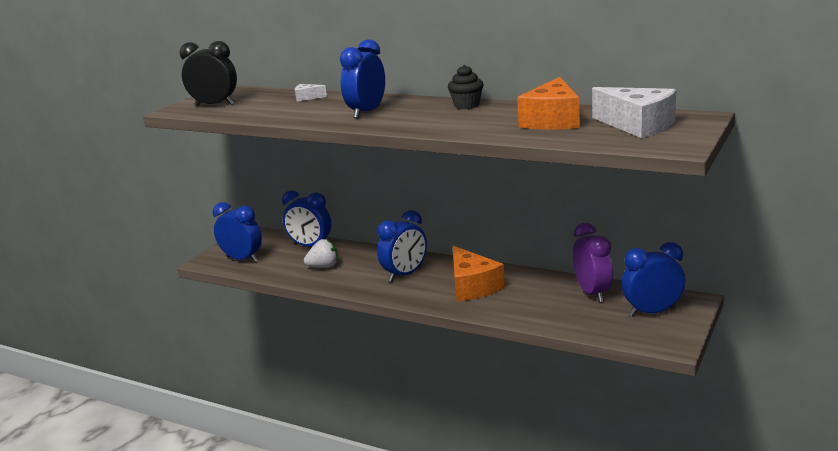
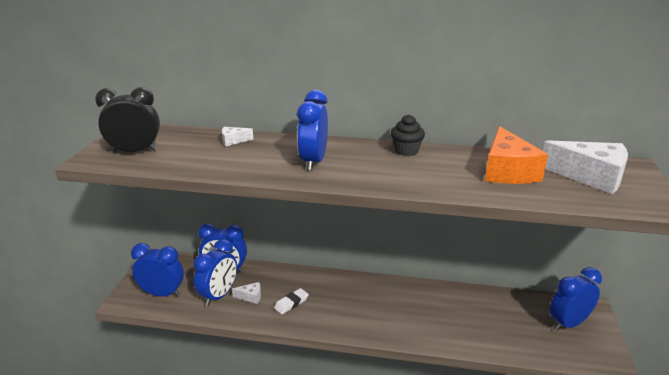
camera: 20 degrees left, 5 degrees up
(324, 267) = (250, 297): white strawberry -> white cheese
(360, 274) = (291, 303): none -> white eraser
(405, 274) = (333, 300): blue clock -> blue clock (219, 296)
(472, 286) = (402, 308): orange cheese -> none
(592, 293) = (507, 306): purple clock -> none

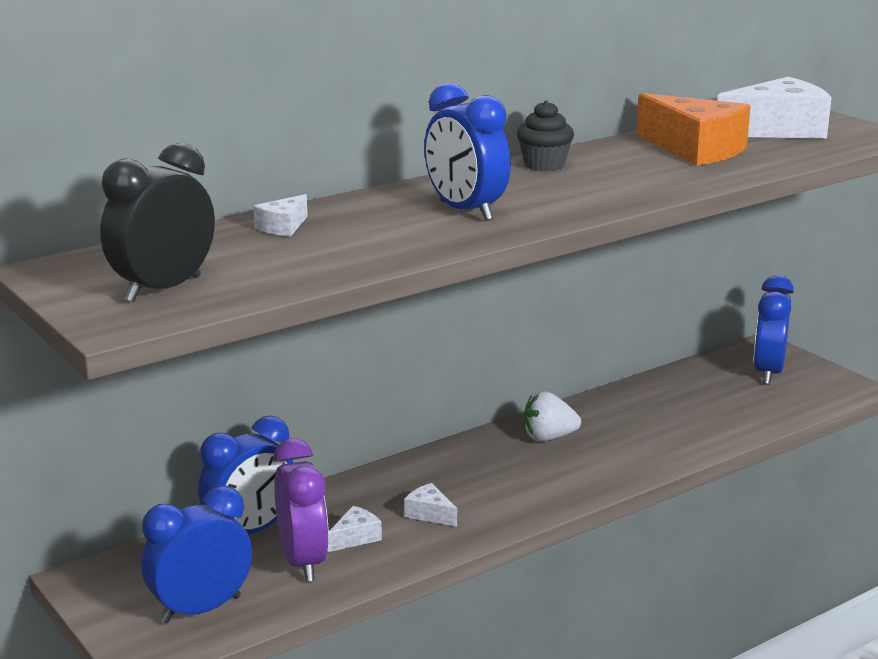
camera: 45 degrees left, 5 degrees down
(219, 296) = (303, 562): blue clock -> purple clock
(291, 303) = (429, 514): white eraser -> white cheese
(396, 296) = (548, 437): none -> white strawberry

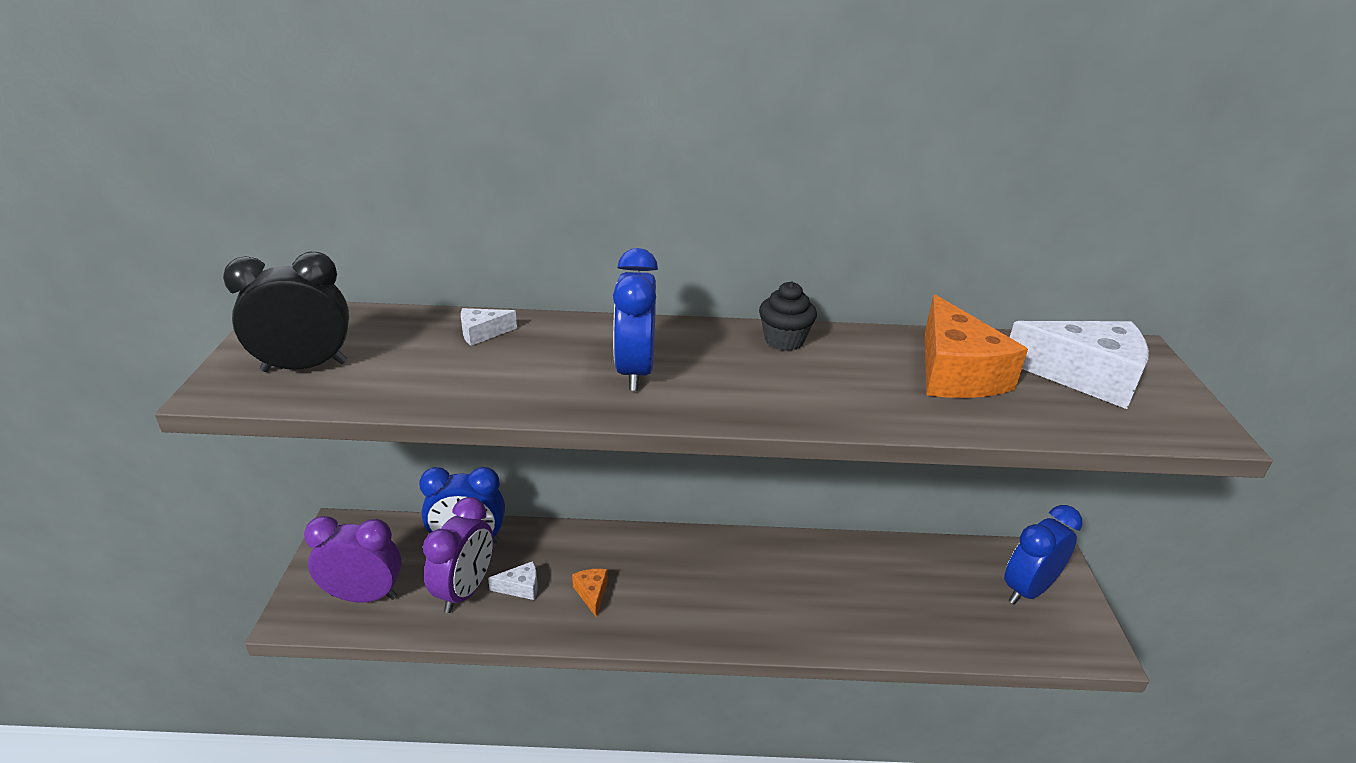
camera: 35 degrees right, 10 degrees up
(201, 609) = (364, 596): blue clock -> purple clock
(429, 514) = (592, 593): white cheese -> orange cheese
(548, 437) = (759, 564): white strawberry -> none

